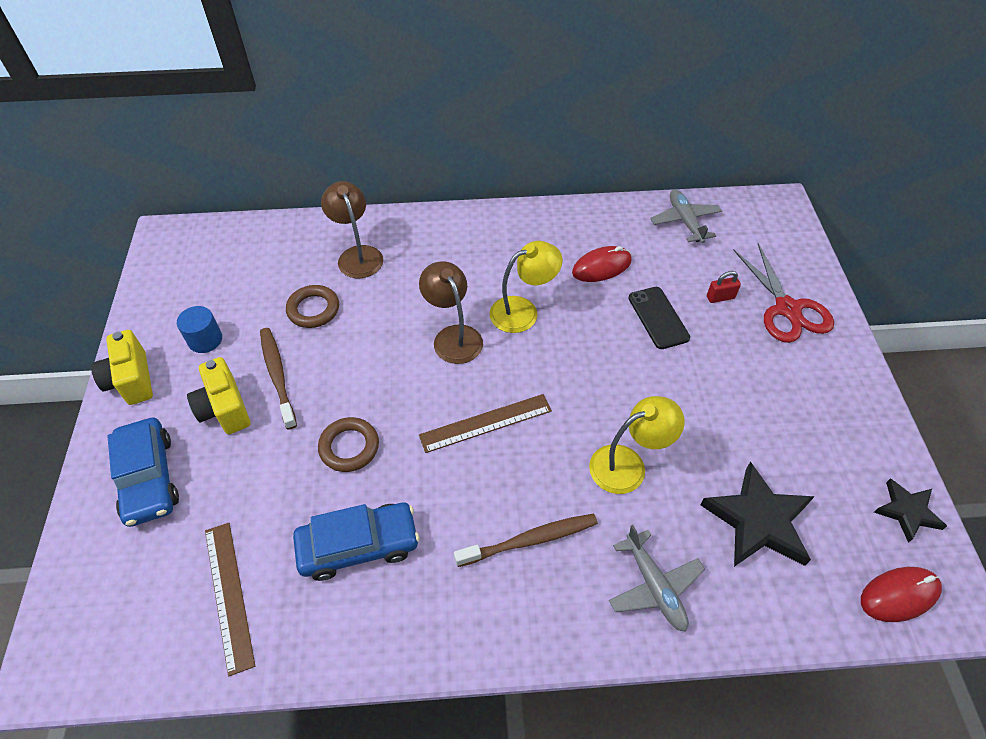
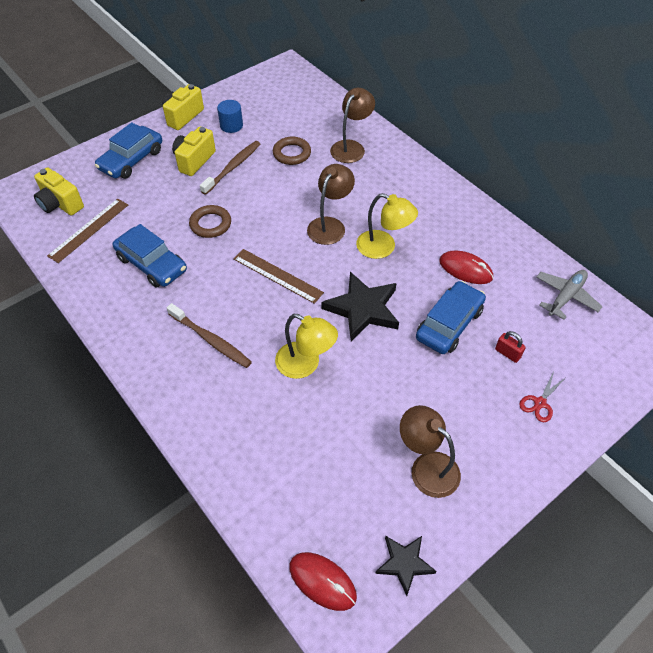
camera: 55 degrees right, 0 degrees up
(142, 611) = (60, 204): none -> yellow camera
(654, 586) = (224, 421): grey plane -> none
(658, 318) = (449, 324): black phone -> blue car
(758, 520) = (319, 462): black star -> black star (363, 309)
(787, 309) = (540, 403): red scissors -> red scissors, size x0.50
(811, 432) = (427, 467): none -> brown lamp

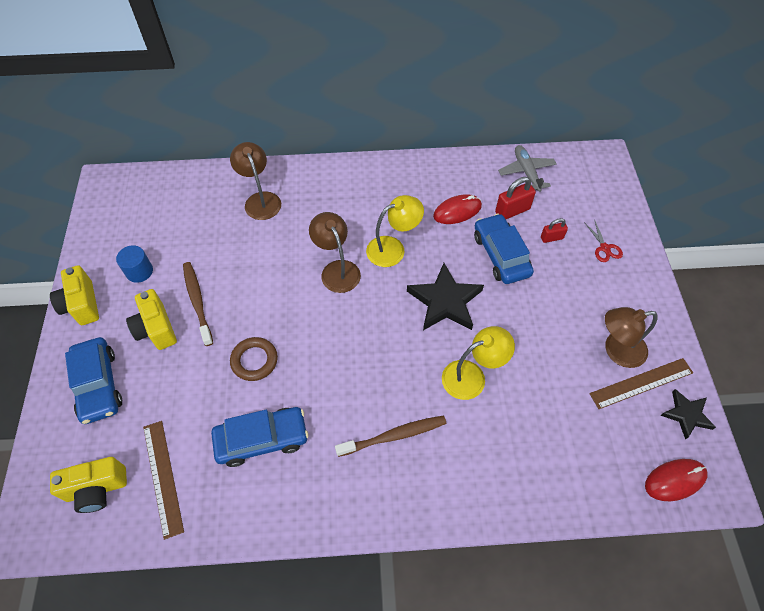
camera: 55 degrees left, 5 degrees up
(277, 276) = (361, 342): brown ruler -> brown ruler (641, 383)
(292, 153) = (225, 246): brown ring -> none
(508, 308) = (512, 211): none -> red padlock

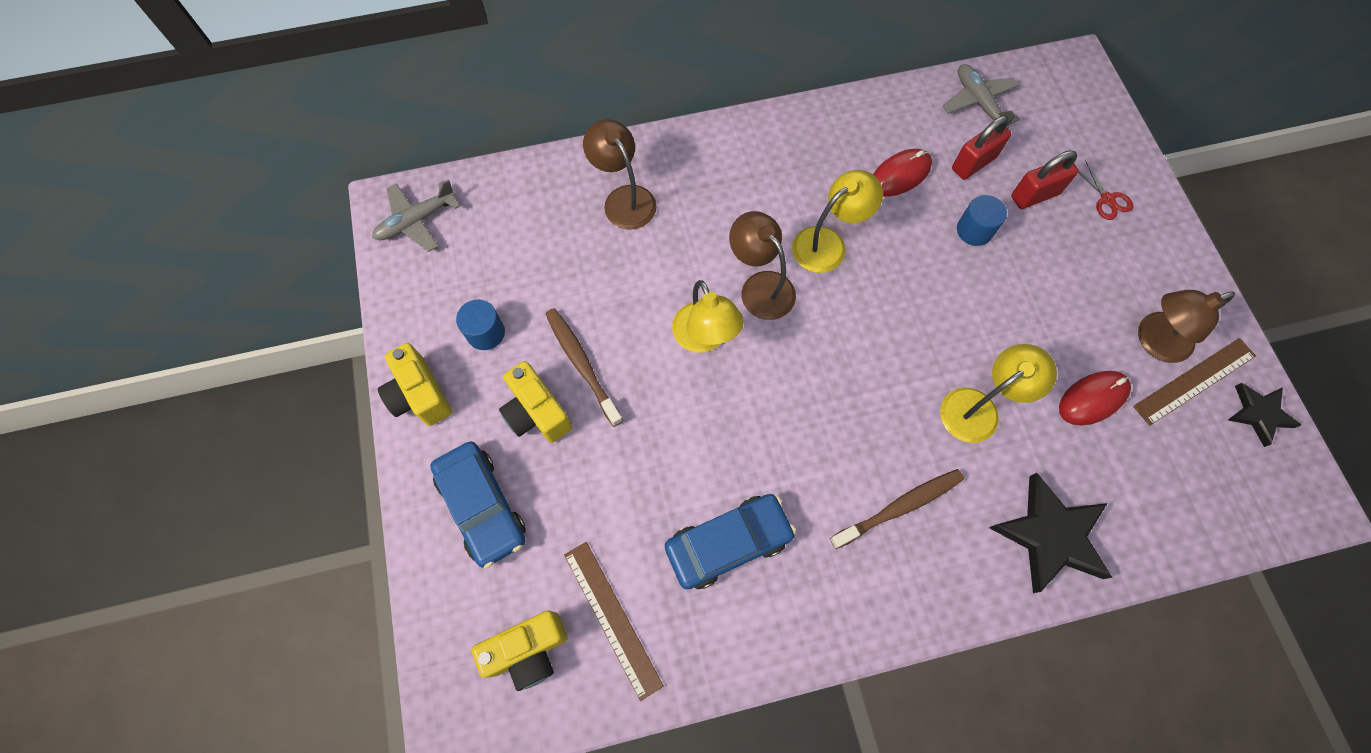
camera: 10 degrees left, 10 degrees up
(118, 194) = (416, 221): none -> grey plane
(254, 360) = (686, 436): brown ring -> none
(288, 298) = (704, 338): none -> yellow lamp
(445, 301) = (917, 309): black star -> black star (1050, 535)
(501, 255) = (974, 230): blue car -> blue cylinder
(551, 238) = (1034, 195): red padlock -> red padlock, size x1.62
(675, 480) = (1262, 502): red mouse -> red mouse (1092, 398)

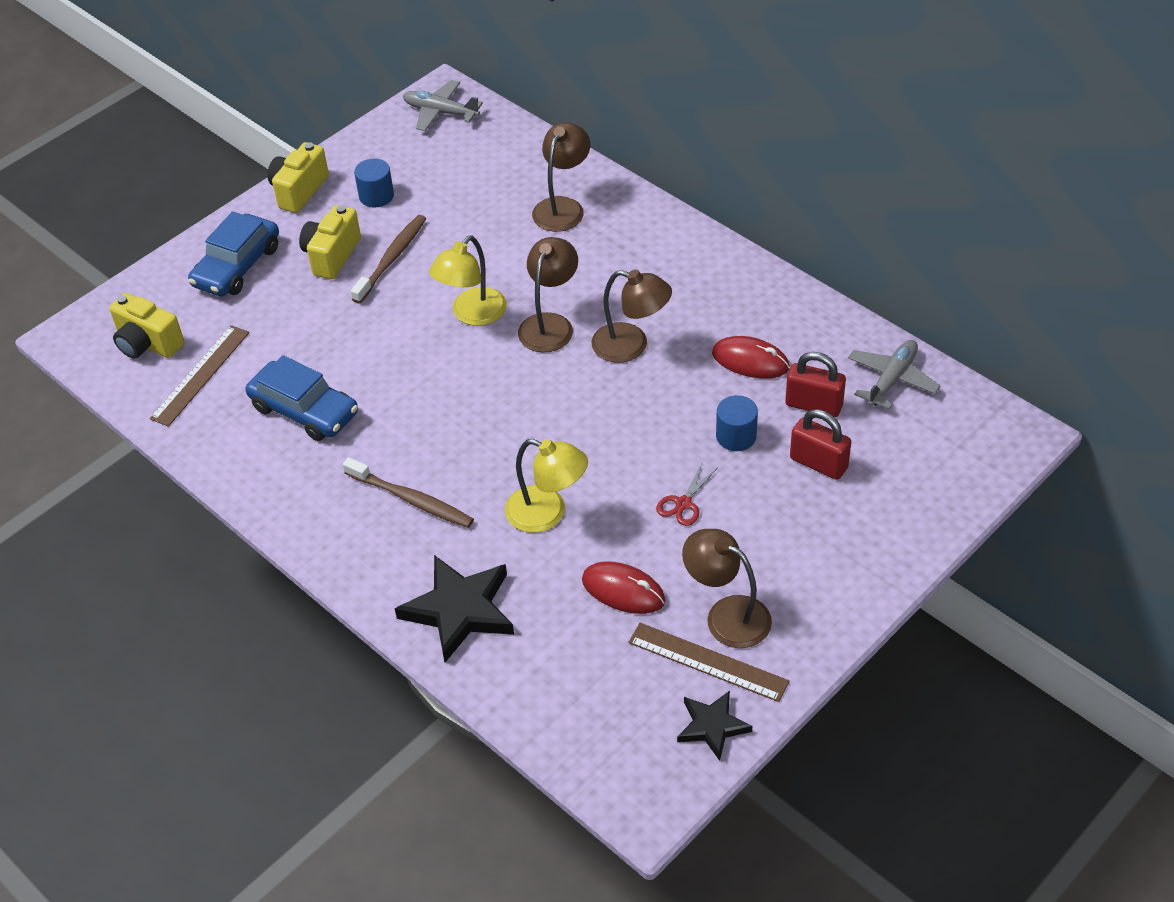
camera: 60 degrees right, 20 degrees down
(828, 243) = (631, 346): yellow lamp -> brown lamp
(1107, 199) = (866, 519): red scissors -> red scissors (683, 503)

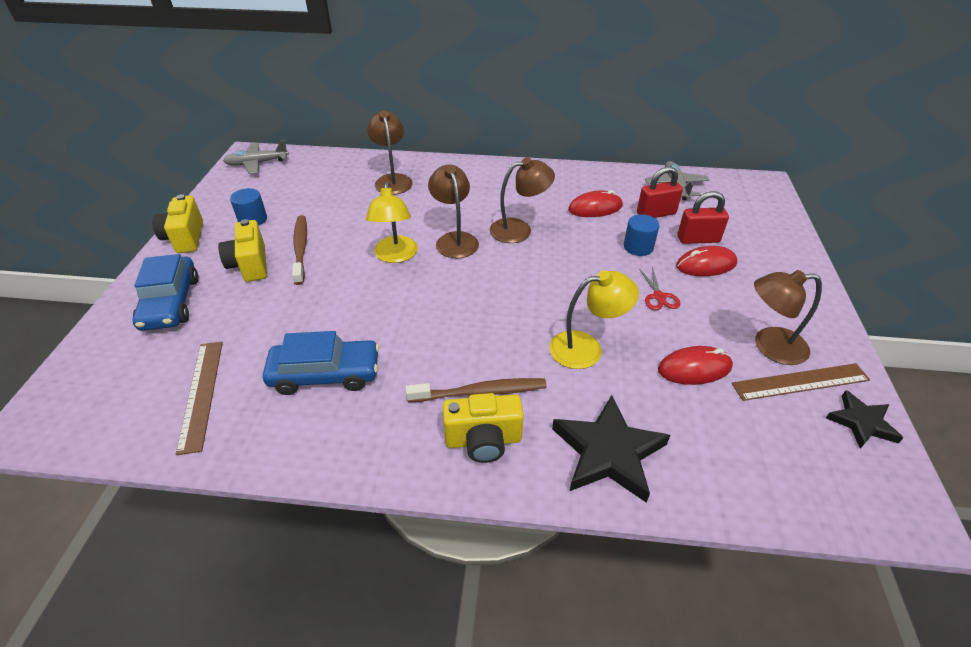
camera: 40 degrees left, 5 degrees down
(148, 344) = (125, 394): yellow camera -> yellow camera (483, 440)
(784, 497) = (706, 265): none -> red mouse

